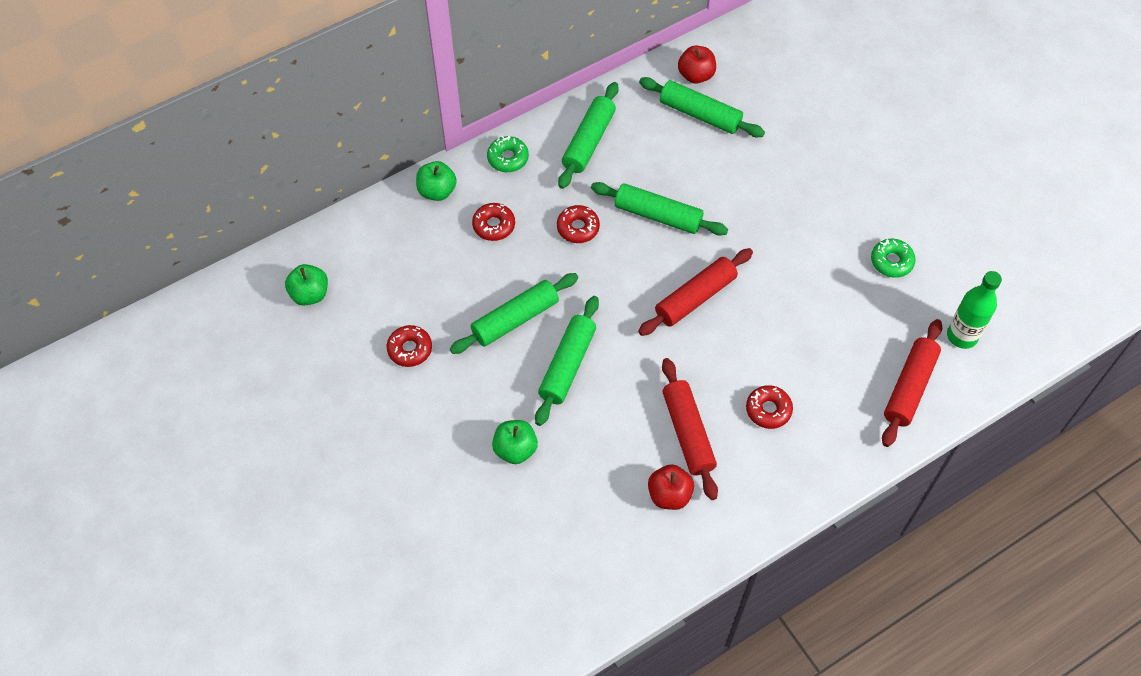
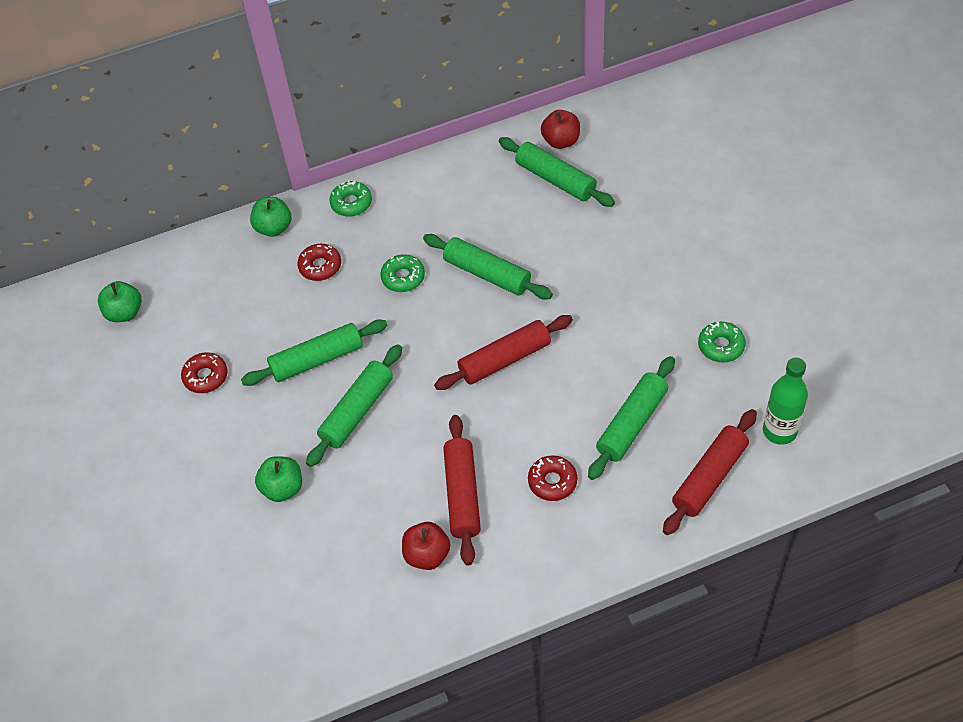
camera: 15 degrees right, 5 degrees down
(578, 228) = (403, 277): red donut -> green donut
(588, 141) = (436, 195): green rolling pin -> green rolling pin (632, 423)

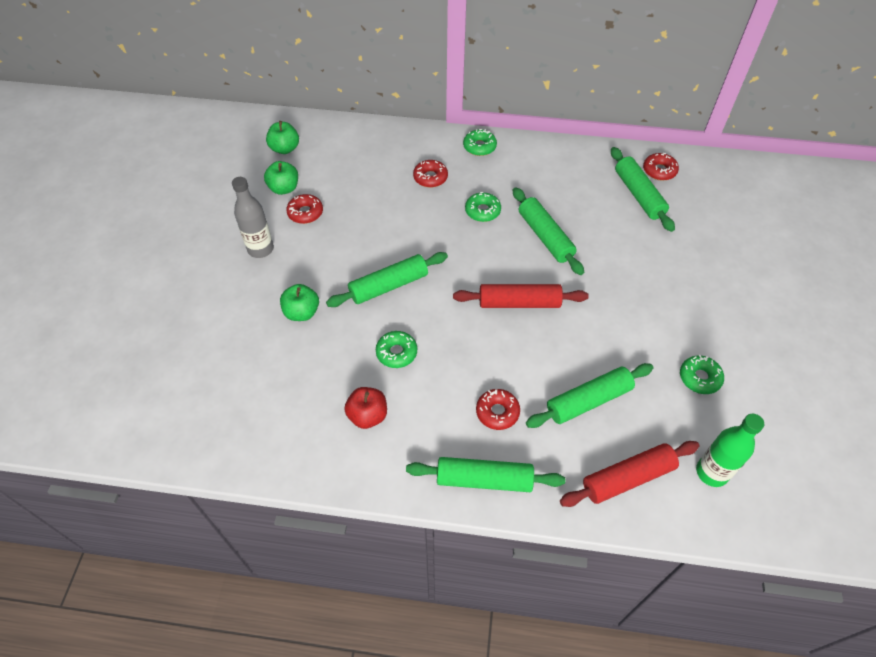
camera: 25 degrees right, 0 degrees up
(184, 443) = (260, 249): none -> grey bottle
(273, 228) = (416, 139): green apple -> green apple (284, 188)
(317, 360) = (385, 237): green rolling pin -> green rolling pin (484, 479)
(413, 477) = (396, 353): none -> green donut
(462, 494) = (423, 385): red rolling pin -> none
(561, 141) = (659, 171): red apple -> red donut

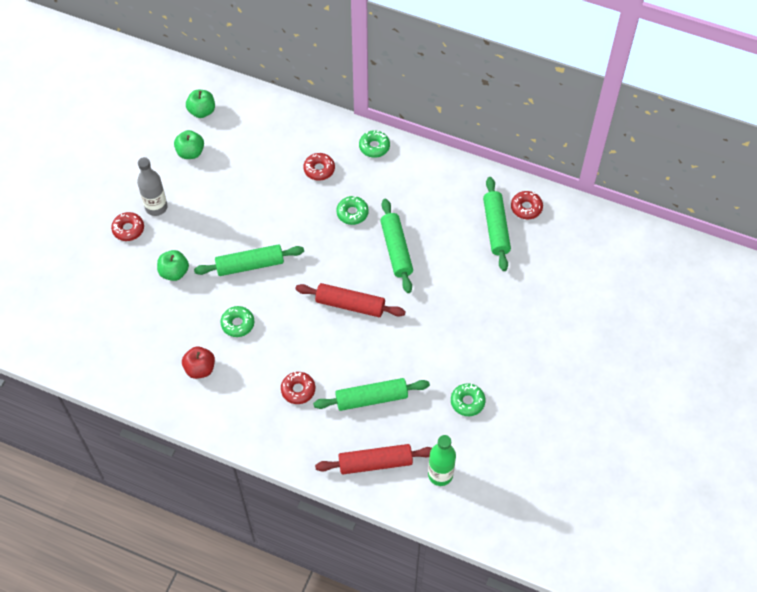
camera: 15 degrees right, 5 degrees up
(305, 213) = (202, 181): red donut -> red donut (128, 229)
(484, 479) = (269, 437): green rolling pin -> none

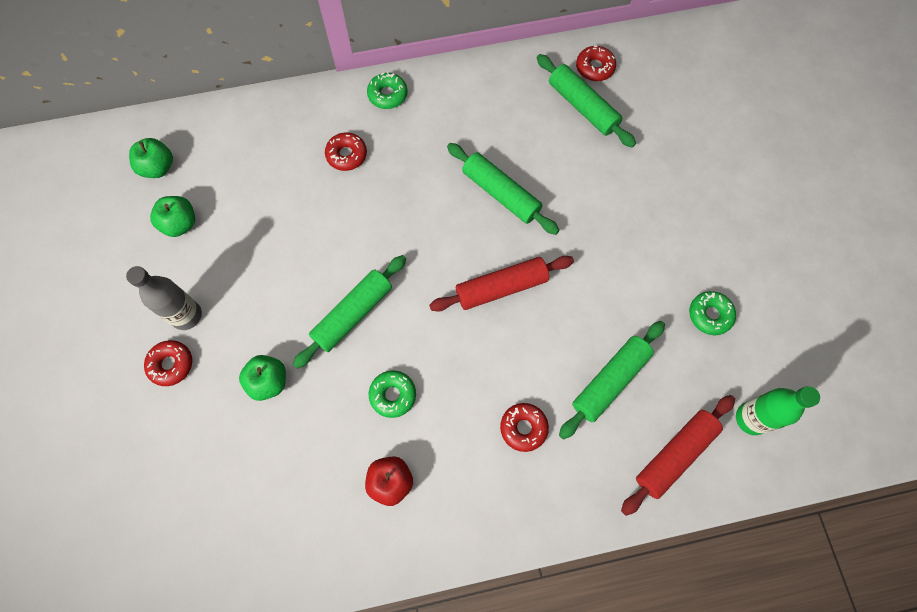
camera: 35 degrees left, 10 degrees up
(352, 213) = (421, 182): green donut -> none

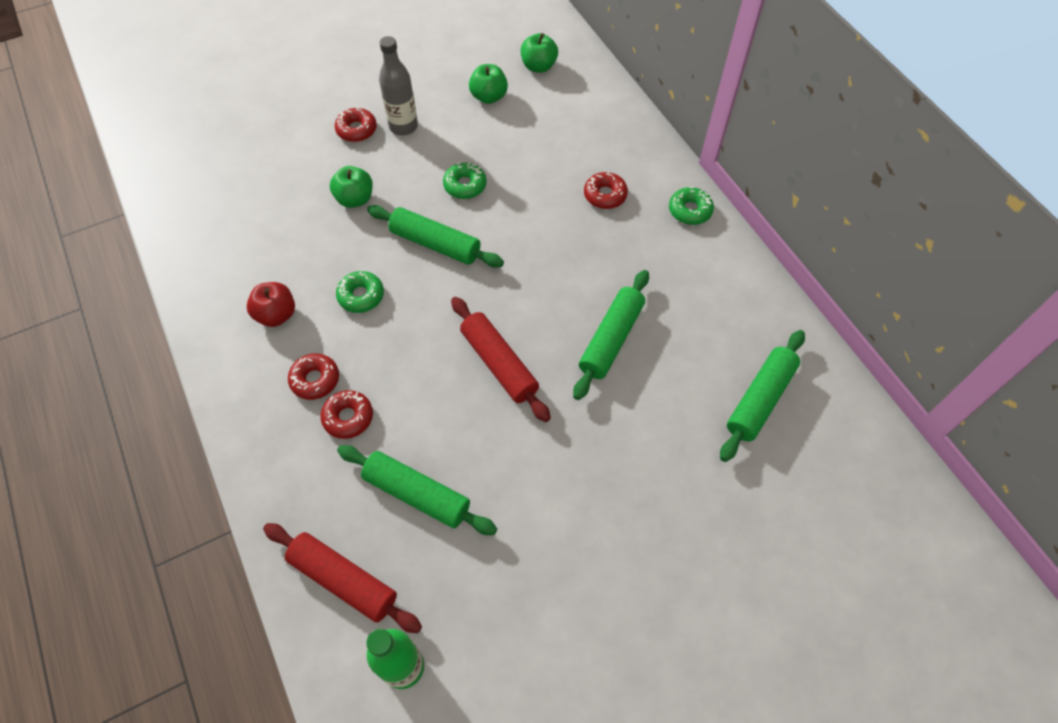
camera: 75 degrees right, 10 degrees down
(595, 68) = (822, 402): red donut -> red donut (315, 380)
(710, 315) = (526, 596): green donut -> green donut (465, 185)

